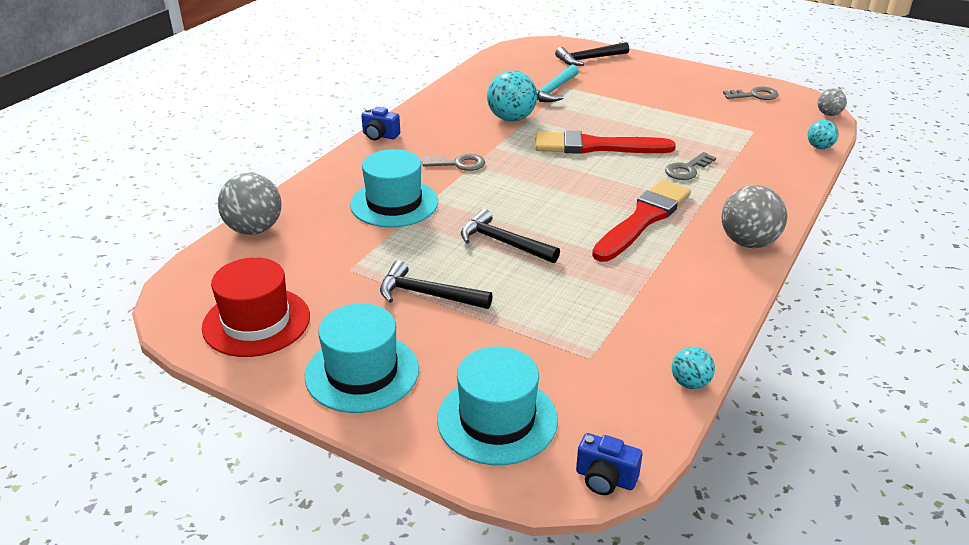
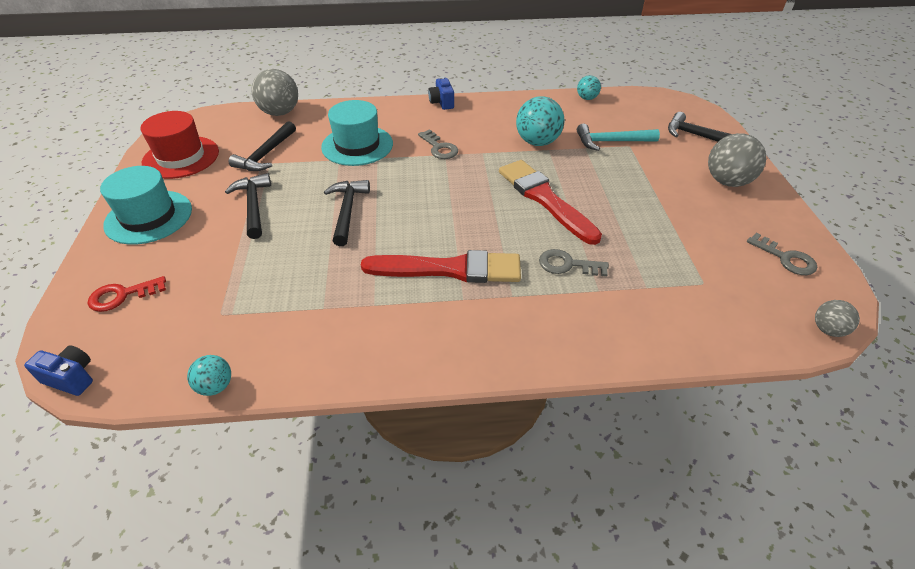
camera: 55 degrees right, 10 degrees up
(335, 262) = (265, 155): none -> black hammer
(497, 419) = (122, 295): turquoise hat -> red key
(605, 479) = (71, 378): blue camera -> blue camera turned 120 degrees clockwise
(748, 242) = (473, 351): grey ball -> grey ball (727, 181)
(819, 147) = (735, 345): turquoise ball -> turquoise ball (587, 98)

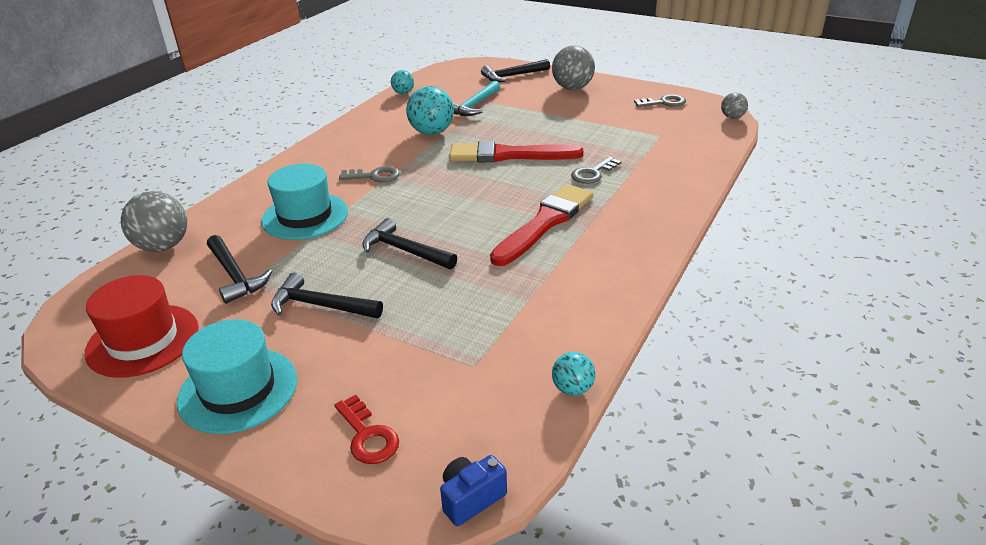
camera: 55 degrees left, 10 degrees down
(122, 295) = (368, 436): red key -> red key turned 45 degrees counterclockwise
(442, 103) = (304, 152): blue camera -> none

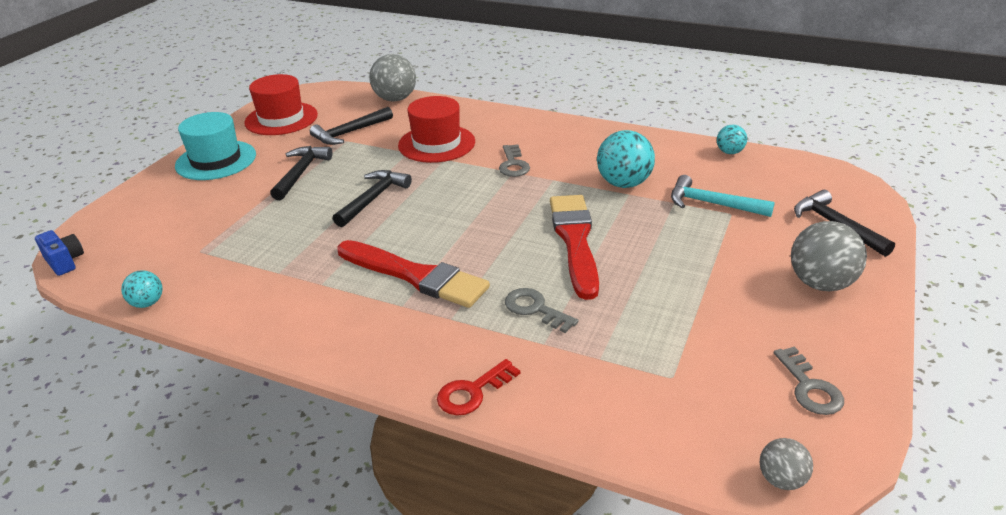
camera: 85 degrees right, 0 degrees up
(305, 216) = (436, 144): turquoise hat -> red hat
(368, 436) = (146, 214): red key -> red key (472, 392)

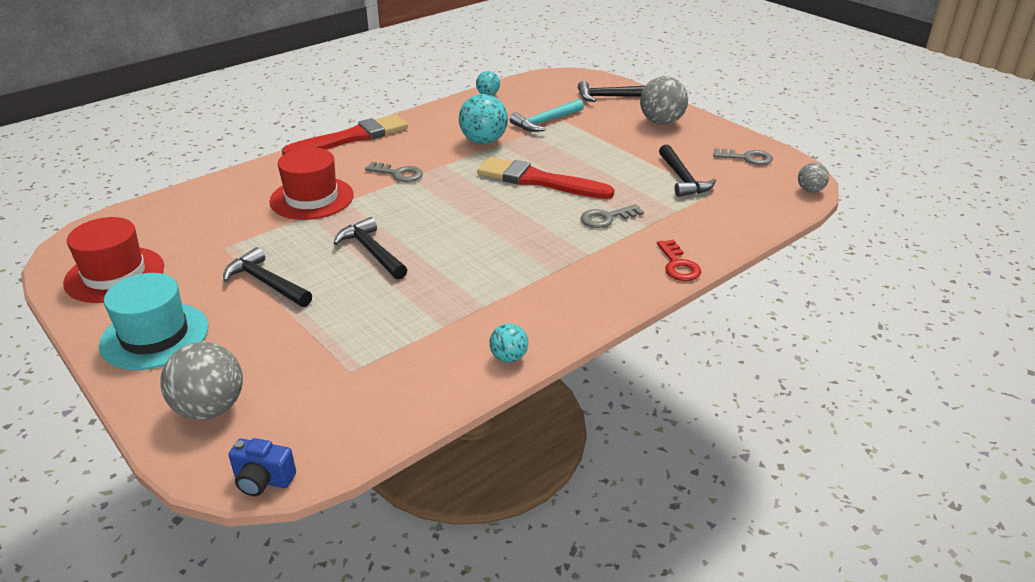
camera: 65 degrees left, 0 degrees up
(65, 262) = (263, 480): blue camera -> blue camera turned 150 degrees counterclockwise
(147, 303) = (418, 417): turquoise ball -> turquoise ball (508, 357)
(349, 133) = (218, 238): black hammer -> black hammer (682, 179)
(395, 99) = (182, 198): grey ball -> grey ball (210, 408)
(415, 276) = (518, 257): red brush -> red brush (351, 138)

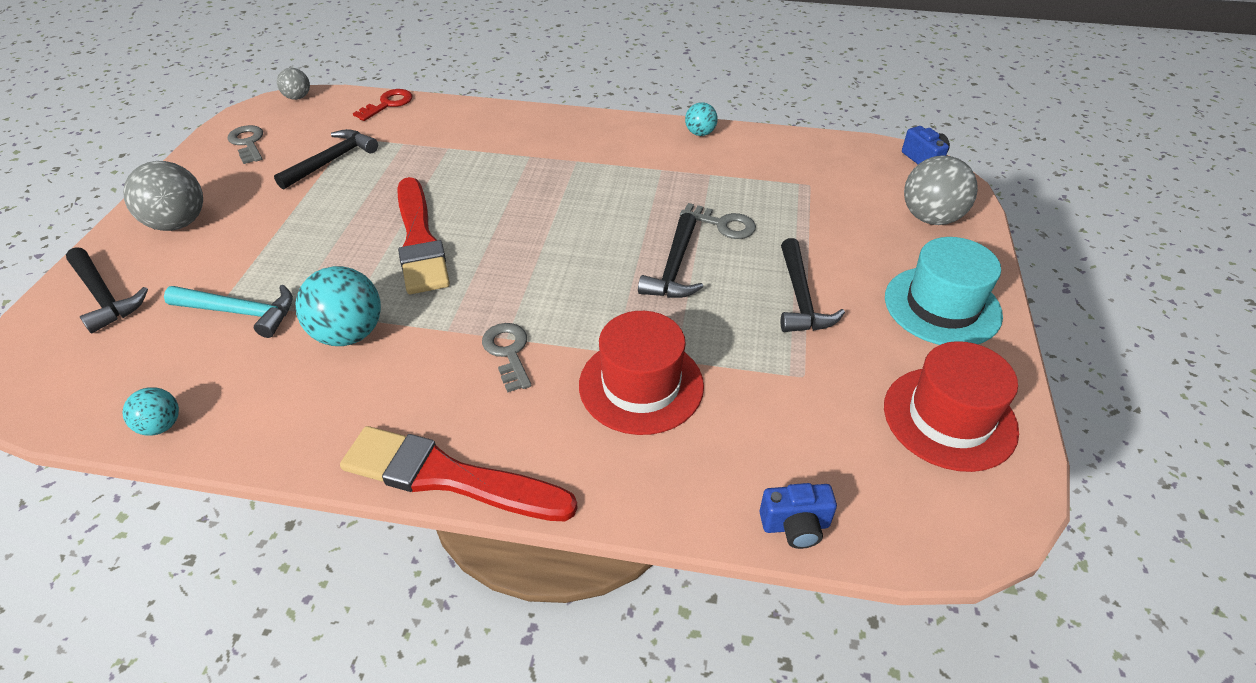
camera: 130 degrees left, 10 degrees up
(176, 198) = (795, 526): none -> blue camera
(606, 218) = (457, 171): grey key -> grey key (723, 224)
(678, 265) = (497, 114): red key -> red key (388, 104)

